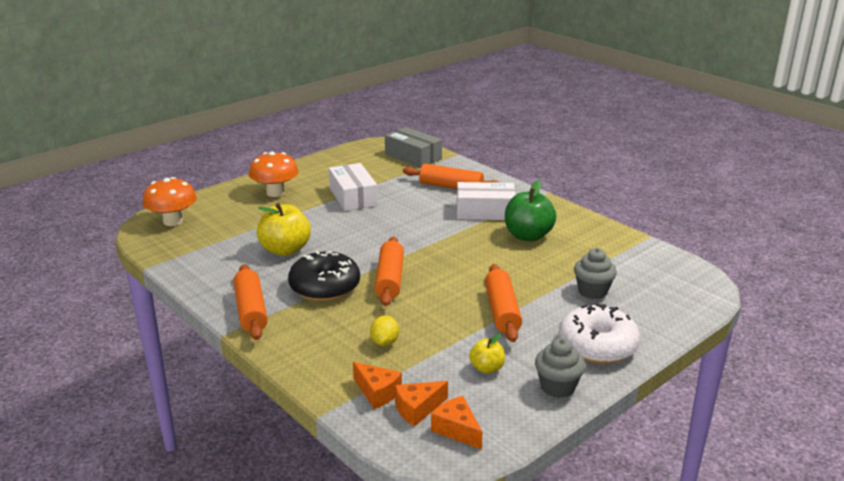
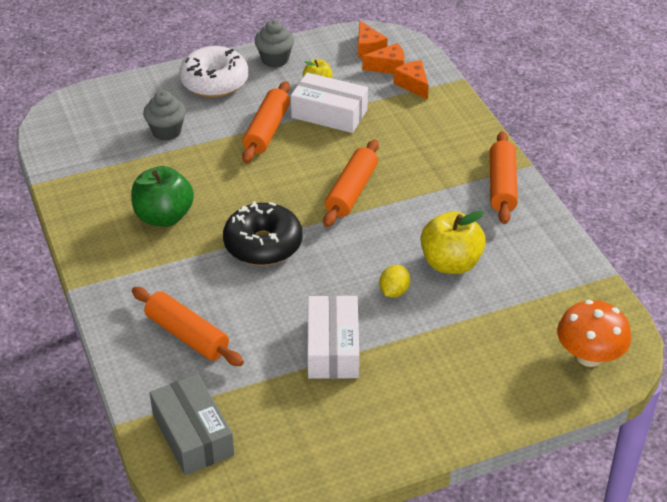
camera: 160 degrees left, 15 degrees up
(275, 193) = (440, 388): orange mushroom -> none
(325, 287) = (421, 197): black donut -> black donut (263, 244)
(384, 342) = (388, 124): yellow lemon -> yellow lemon (394, 291)
(485, 211) = (180, 271): white box -> white box (329, 113)

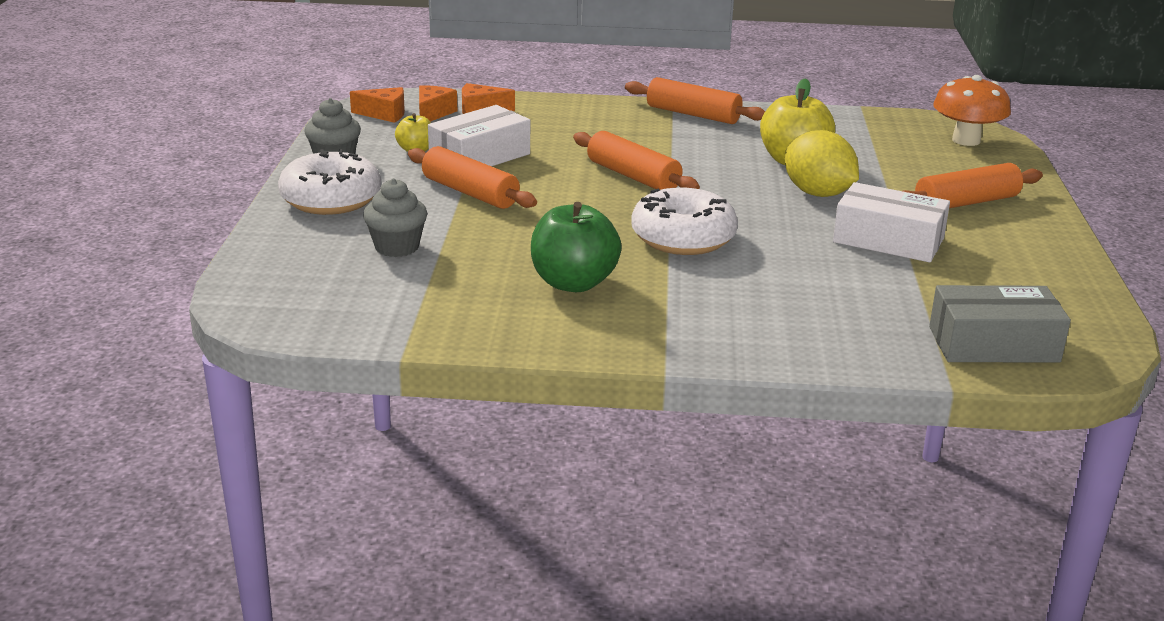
camera: 65 degrees left, 15 degrees down
(187, 335) = (815, 313): orange rolling pin -> orange rolling pin (966, 203)
(263, 244) = (683, 238): black donut -> white donut
(394, 291) = (818, 193): yellow lemon -> yellow lemon, size x1.80

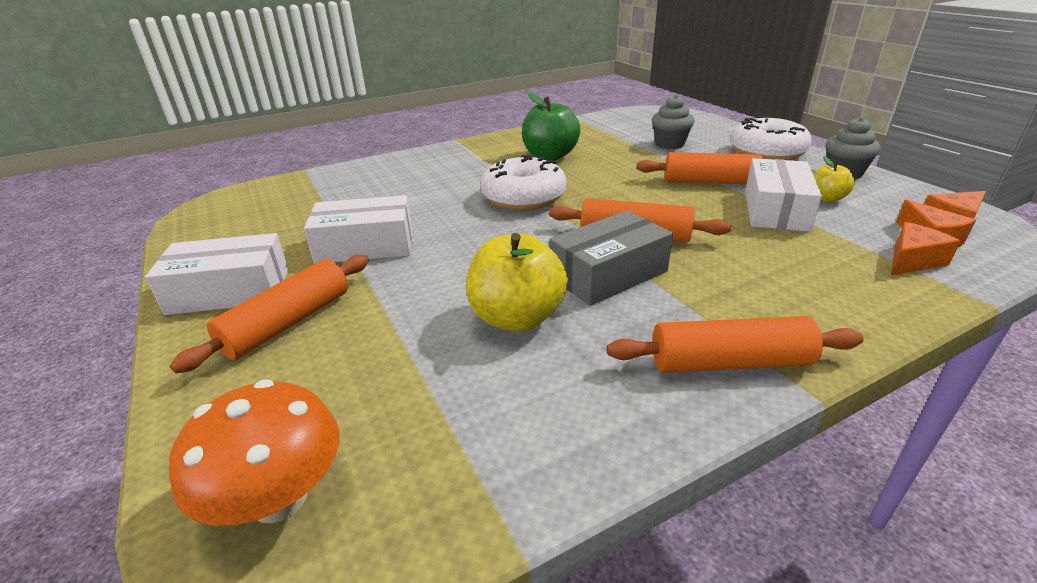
camera: 150 degrees right, 5 degrees up
(818, 193) = (456, 276): yellow lemon -> none
(993, 344) = (277, 195): grey box -> grey box (608, 274)
(1023, 238) = (230, 291): none -> white box

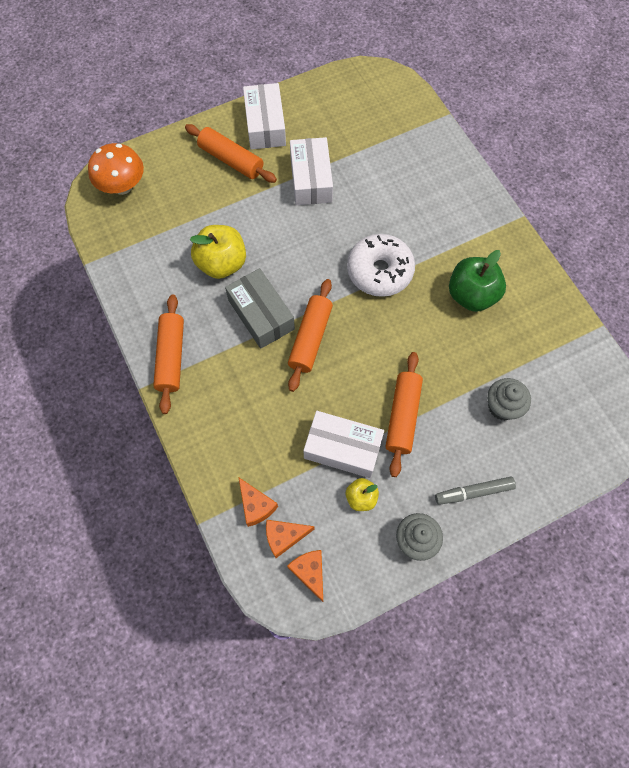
camera: 90 degrees right, 35 degrees up
(766, 153) = (474, 492): white donut -> grey marker

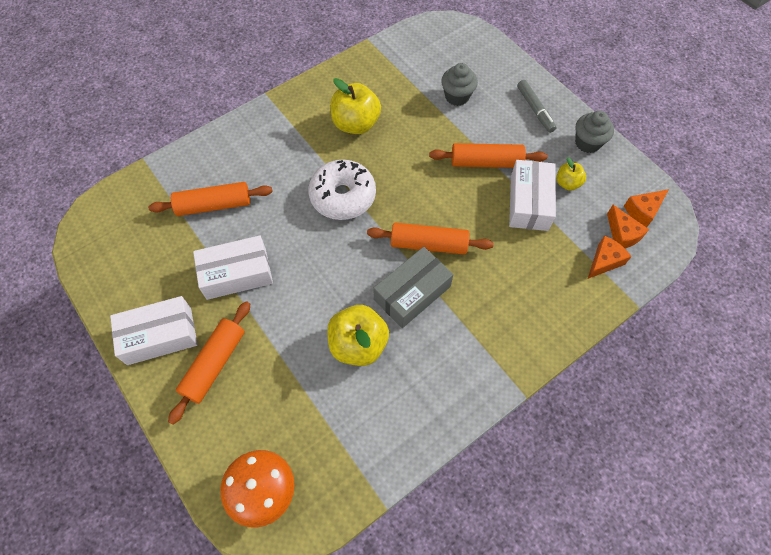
camera: 100 degrees left, 5 degrees down
(171, 357) = (481, 371): orange rolling pin -> orange rolling pin (214, 205)
(471, 295) = (356, 124): green apple -> yellow apple

